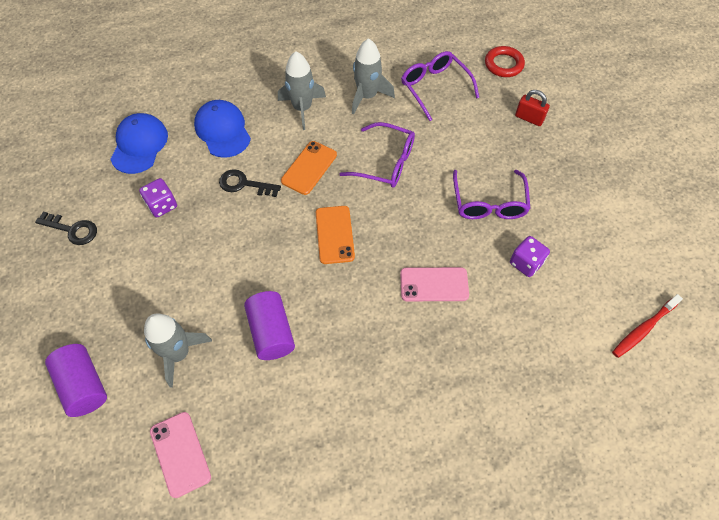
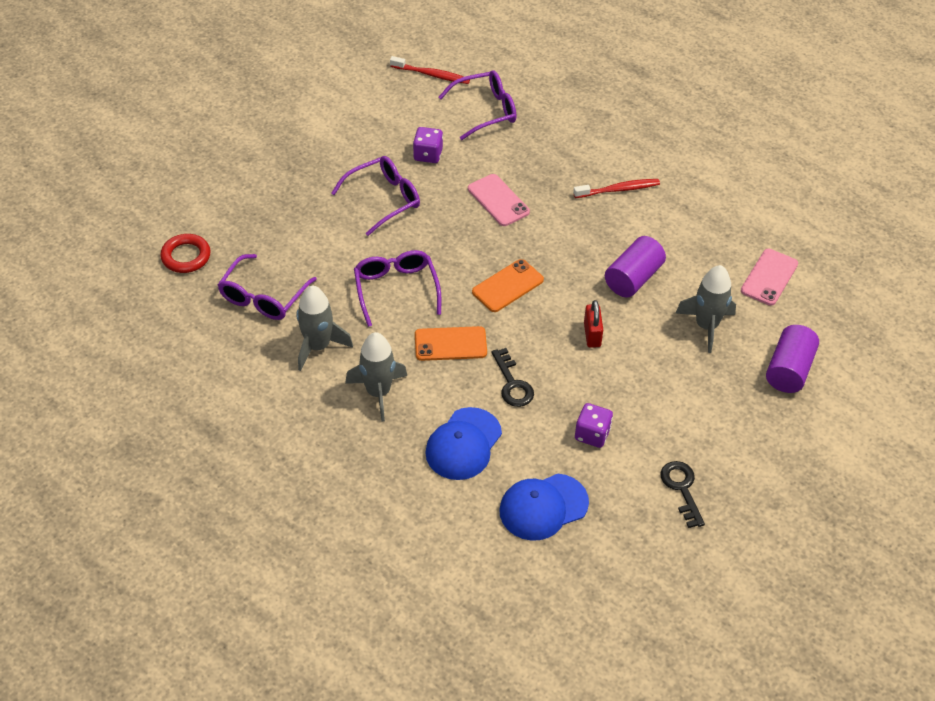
camera: 125 degrees left, 10 degrees down
(381, 396) = (618, 189): none -> red toothbrush
(529, 118) = (253, 210): red padlock -> red padlock (592, 335)
(563, 346) = (486, 110): none -> purple glasses

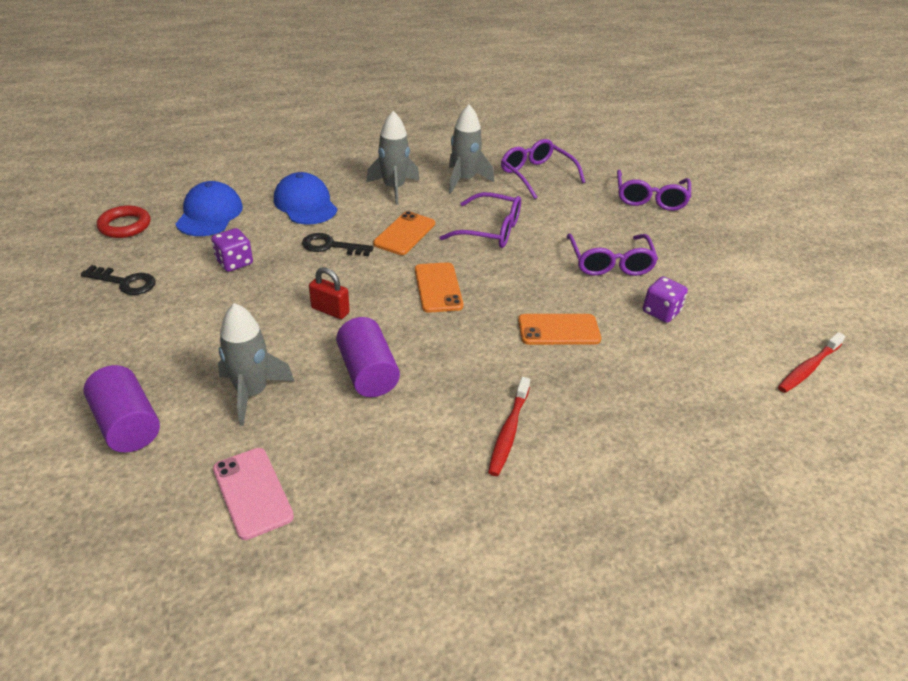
camera: 120 degrees right, 10 degrees down
(186, 256) = (606, 159): red ring -> red ring (125, 226)
(486, 110) = (719, 384): purple glasses -> purple glasses (650, 198)
(498, 200) = (558, 330): pink phone -> orange phone

